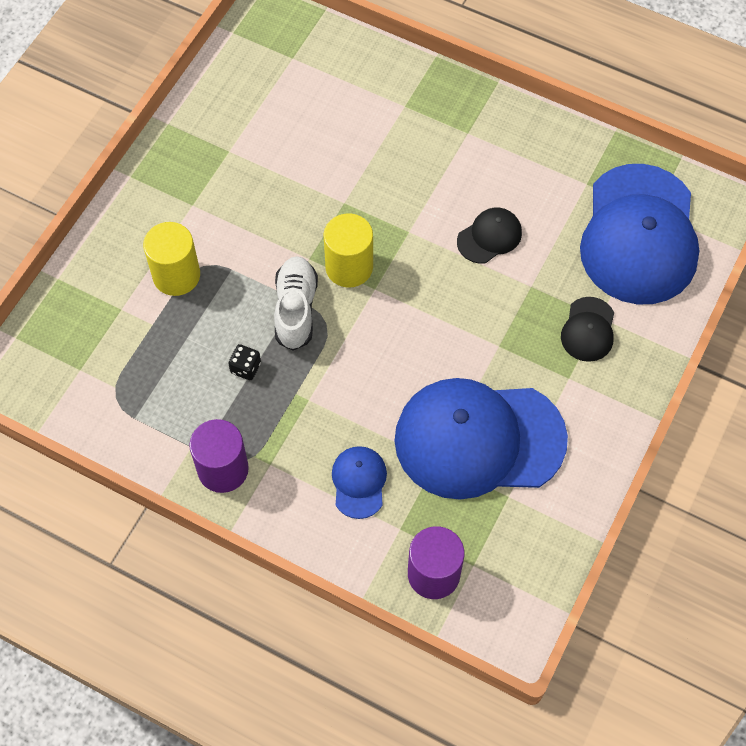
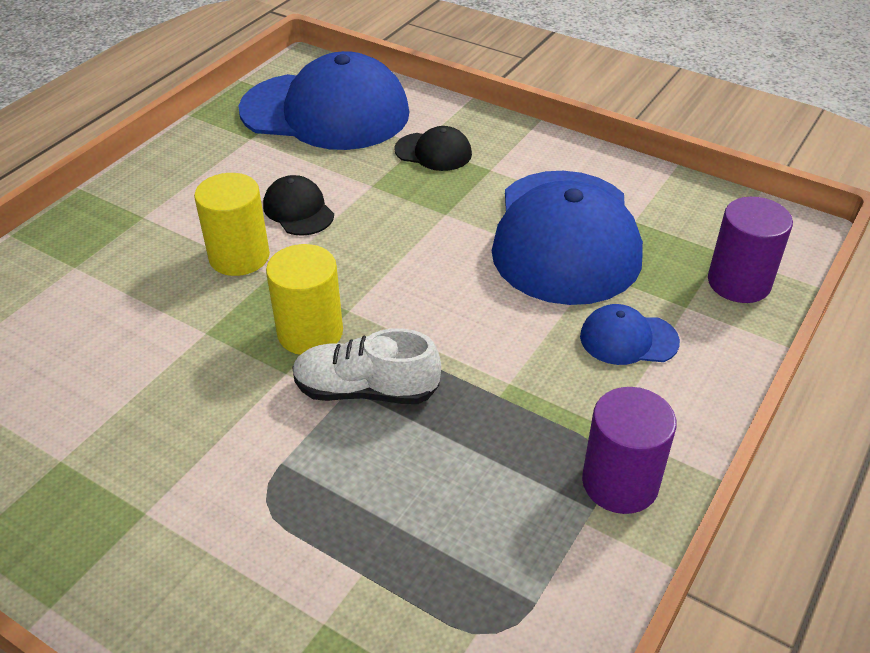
camera: 85 degrees left, 20 degrees down
(176, 275) = (275, 537): yellow cylinder -> yellow cylinder (239, 256)
(245, 368) = (454, 450): black dice -> none

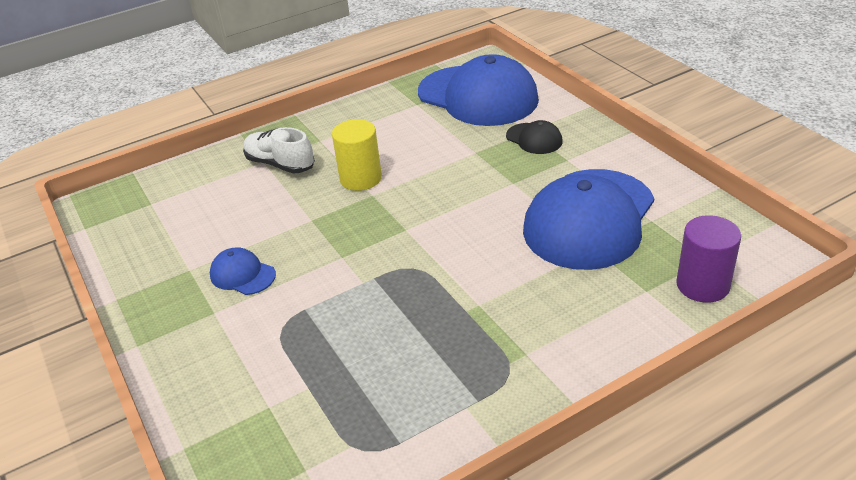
camera: 30 degrees right, 5 degrees down
(298, 210) = (416, 158): black cap -> none
(310, 332) = (372, 236): yellow cylinder -> none
(366, 390) = (383, 282): white shoe -> white shoe (280, 164)
(620, 482) = (508, 391): purple cylinder -> none
(628, 339) = (584, 300): blue cap -> blue cap (242, 275)

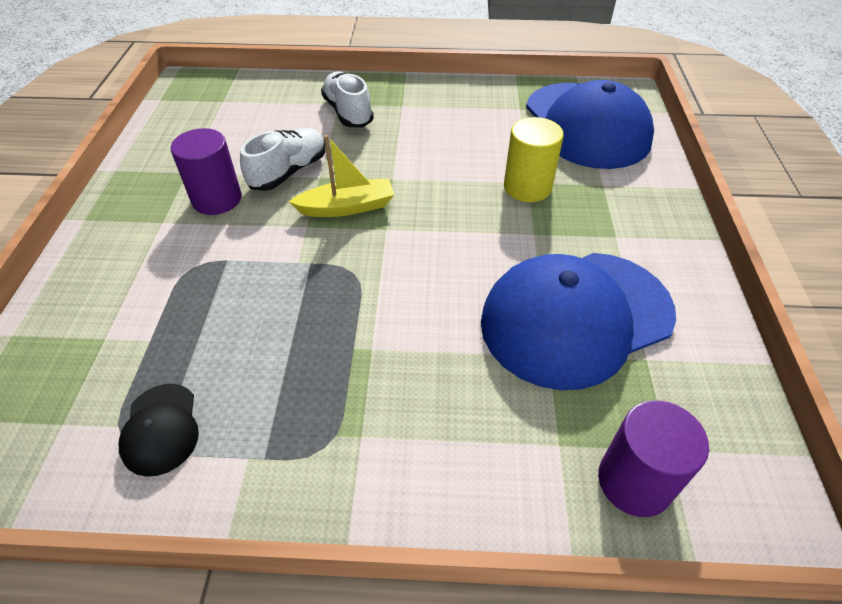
camera: 30 degrees right, 10 degrees up
(242, 275) = (217, 199): blue cap -> purple cylinder
(281, 228) = (289, 172): none -> white shoe
(359, 229) = (347, 207): none -> yellow boat
(361, 178) = (398, 158): yellow cylinder -> yellow cylinder (527, 187)
(534, 139) = (601, 196): black cap -> black cap (161, 429)

